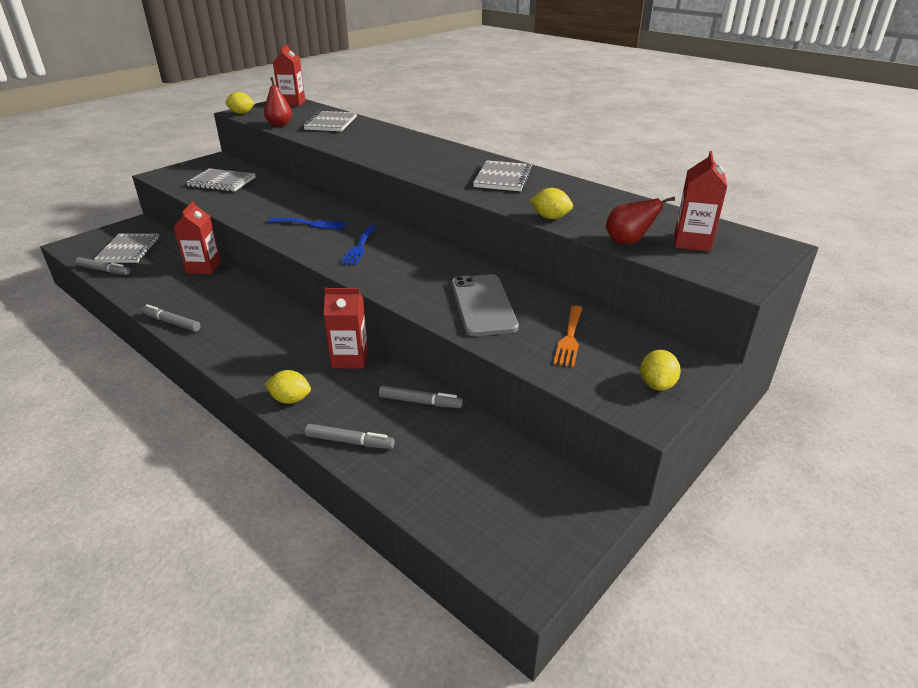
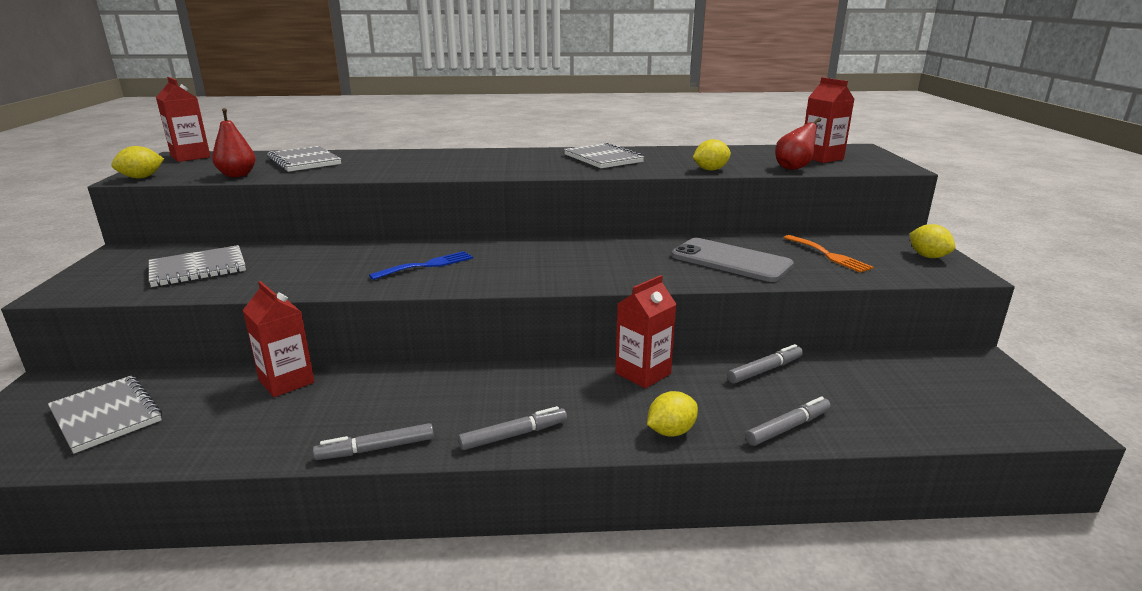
camera: 45 degrees left, 10 degrees down
(104, 270) = (115, 455): grey marker -> grey marker (514, 435)
(359, 247) = (529, 264): blue fork -> none

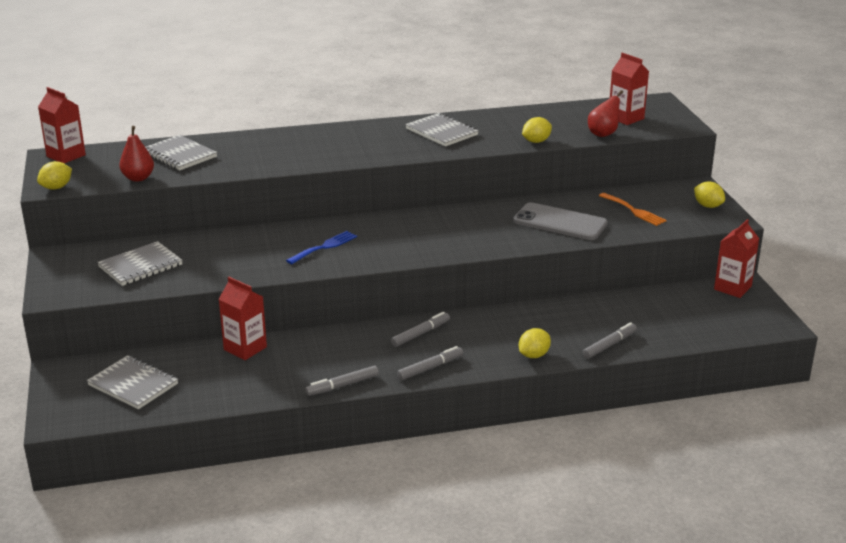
camera: 10 degrees left, 5 degrees up
(643, 373) = (505, 317): red carton -> red carton (732, 288)
(765, 370) = (591, 307): grey marker -> grey marker (420, 334)

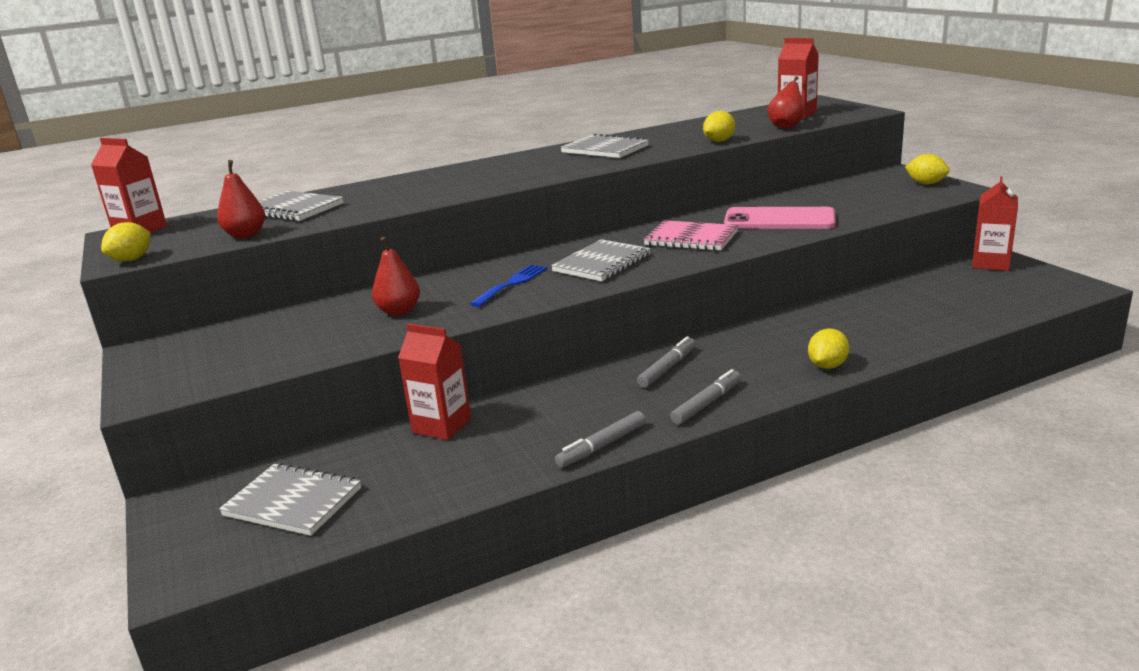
camera: 10 degrees left, 5 degrees down
(140, 266) = (270, 342): grey notebook -> grey notebook (602, 263)
(235, 257) = (399, 311): none -> red pear
(479, 228) = (691, 239): none -> pink notebook
(560, 222) = (779, 220): grey phone -> pink phone
(609, 345) = (909, 339): grey marker -> none
(634, 211) = (851, 199): orange fork -> none

